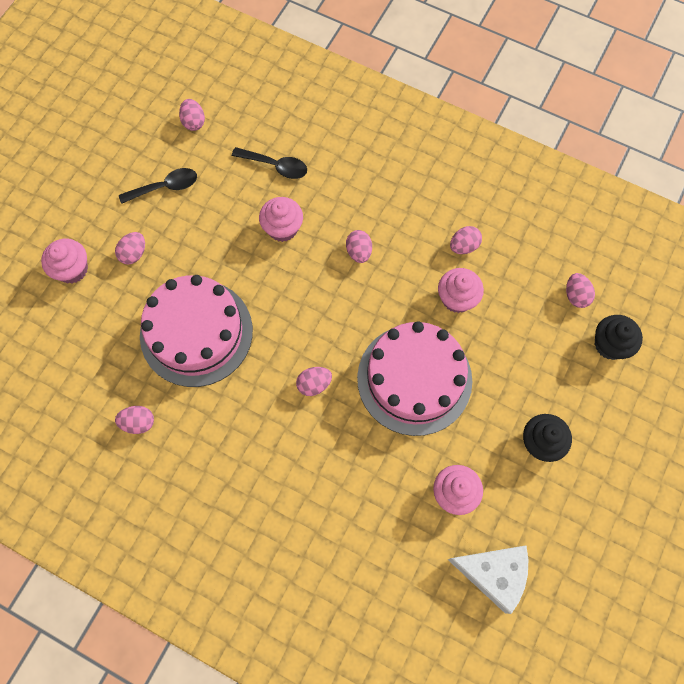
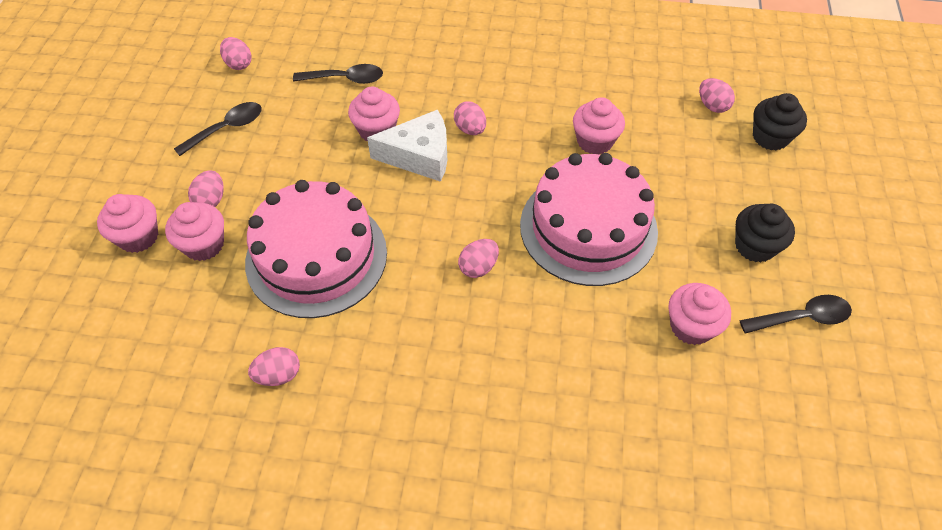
camera: 20 degrees left, 15 degrees down
(117, 293) = (204, 245): none -> pink cupcake
(463, 246) = (577, 95): pink egg -> none
(493, 574) = (781, 397): white cheese -> white cheese (420, 156)
(545, 517) = (802, 317): none -> black spoon

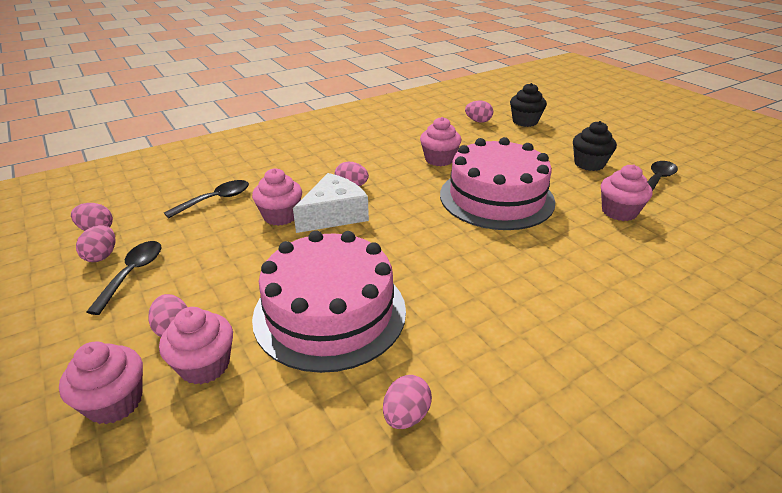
camera: 40 degrees left, 20 degrees down
(478, 267) = (461, 251): pink egg -> pink egg (102, 256)

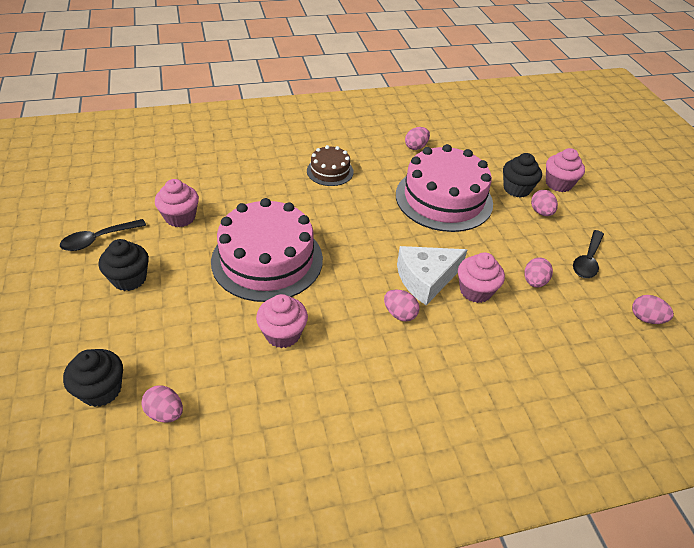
camera: 165 degrees left, 10 degrees up
(102, 256) = (622, 285): pink egg -> pink egg (534, 282)
(205, 365) = (516, 189): pink cupcake -> black cupcake
(215, 200) = (543, 332): black spoon -> none
(518, 313) = (330, 171): none -> brown cake

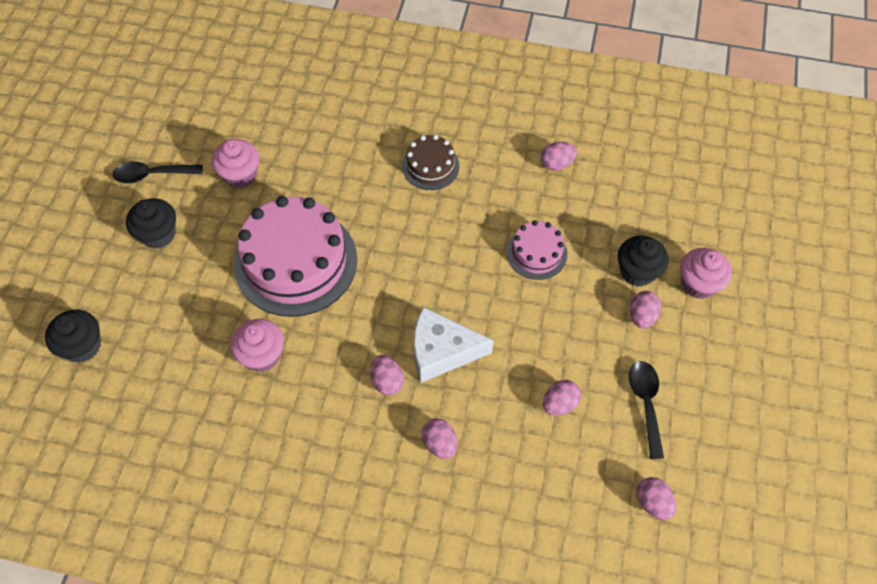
camera: 30 degrees right, 15 degrees up
(165, 413) = (121, 392): pink egg -> pink egg (439, 444)
(444, 199) = (536, 253): pink cake -> pink cake, size x0.50
(475, 291) = (485, 387): pink cupcake -> none
(587, 260) = (645, 403): black spoon -> black spoon turned 120 degrees clockwise

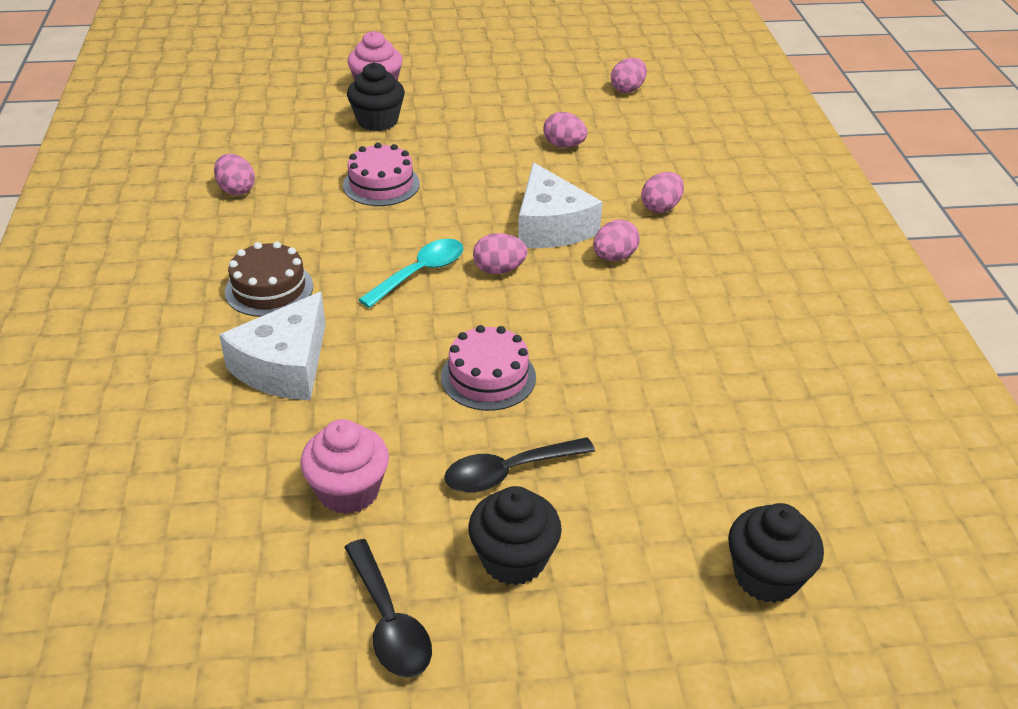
camera: 110 degrees left, 20 degrees down
(262, 355) = (649, 368): pink cupcake -> none
(296, 262) = (488, 377): pink cake -> pink cake, size x0.50
(352, 163) = (284, 366): none -> white cheese
(415, 251) = (420, 273): none -> turquoise spoon
(641, 316) = (433, 113): pink egg -> pink egg (499, 270)
(645, 403) = (531, 102): black spoon -> black spoon (508, 472)

